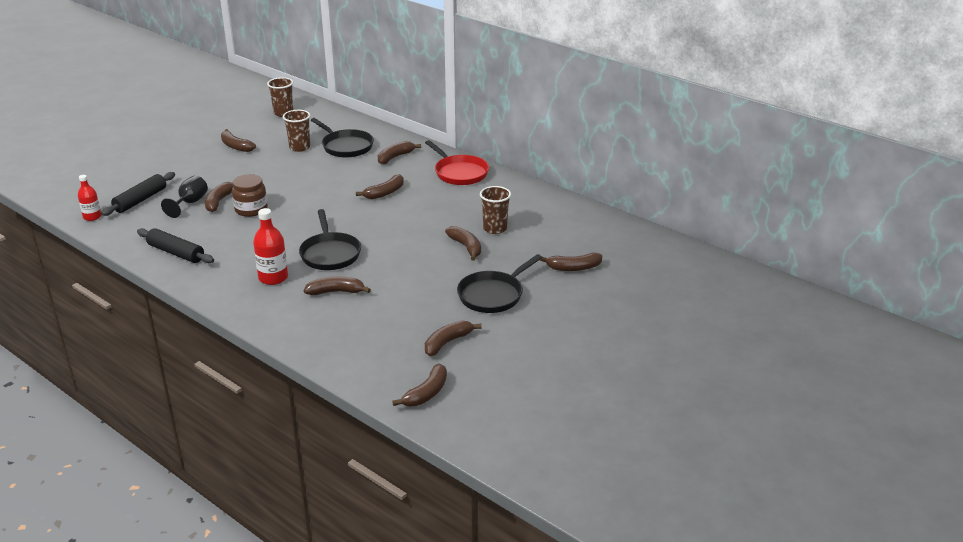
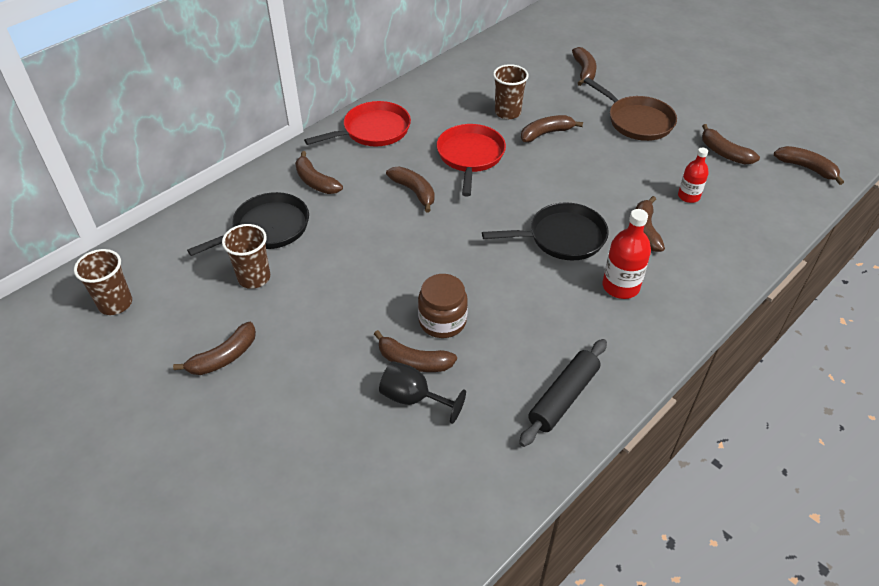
camera: 85 degrees left, 15 degrees up
(92, 217) = (445, 538): red bottle -> red bottle (688, 196)
(140, 200) = (394, 471): black rolling pin -> none
(430, 213) = (470, 156): none -> red pan
(493, 295) = (637, 121): black pan -> brown pan

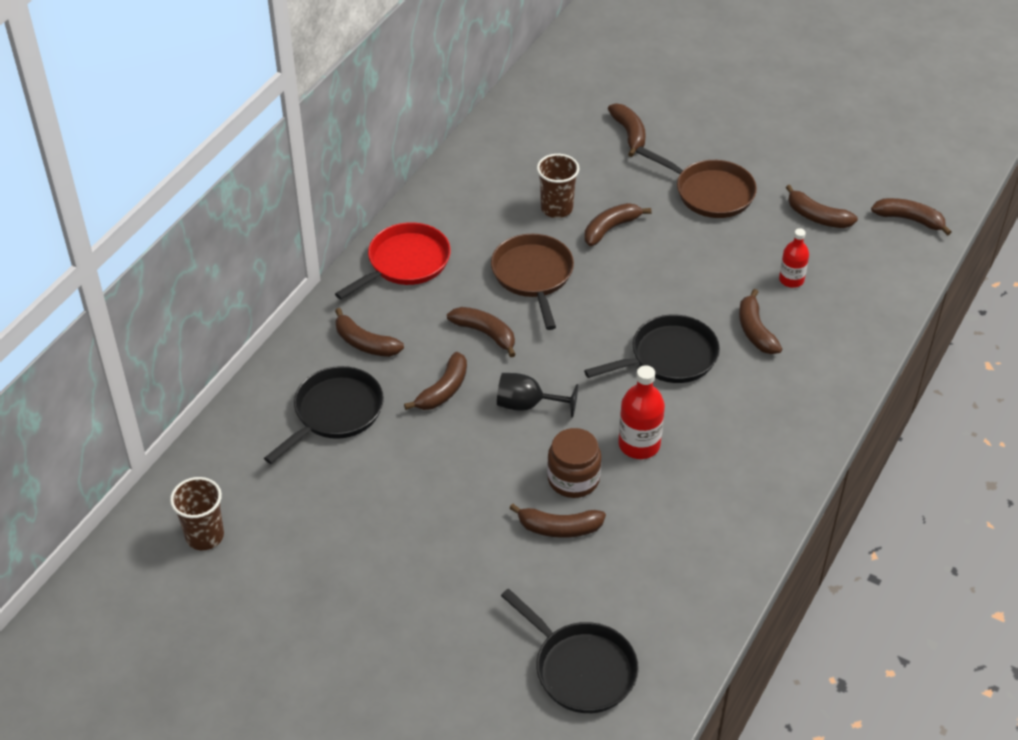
camera: 15 degrees left, 0 degrees up
(224, 357) = (356, 567): brown banana -> brown banana (443, 390)
(254, 278) = (347, 474): brown cup -> none
(382, 499) = (581, 669): none -> black pan
(413, 398) = (574, 566): black goblet -> black goblet (527, 405)
(470, 156) = (533, 276): red pan -> brown pan
(563, 397) = (723, 532): black rolling pin -> none
(620, 286) = (747, 401): red bottle -> red bottle (639, 444)

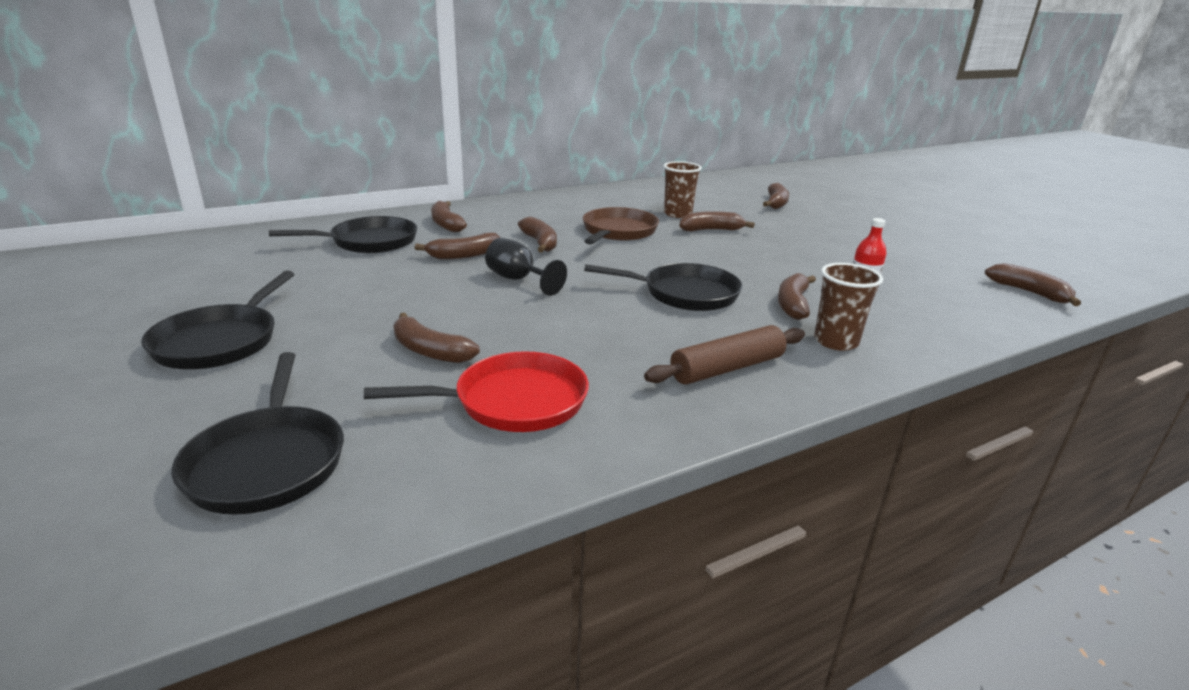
camera: 30 degrees right, 20 degrees down
(204, 536) = (169, 261): brown cup -> brown cup (836, 341)
(404, 599) = (220, 341): none -> black pan
(405, 263) = (531, 206): red pan -> red pan (513, 401)
(573, 479) = (492, 328): brown jar -> none
(639, 444) = (587, 329): red bottle -> none
(710, 192) = (820, 236): brown pan -> none
(762, 440) = (727, 368): none -> brown rolling pin
(817, 217) = (920, 268): brown banana -> none

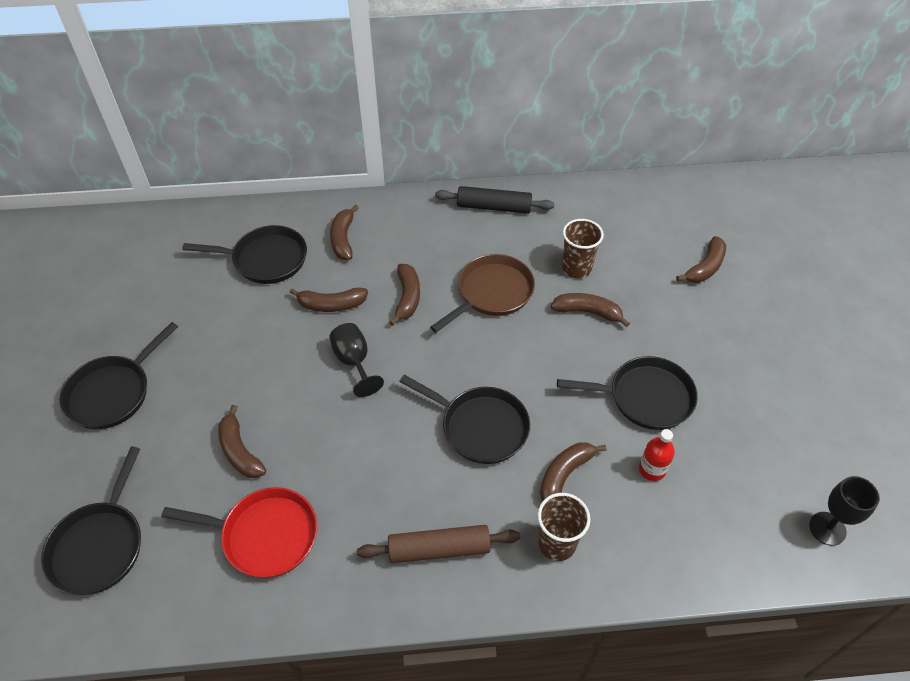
camera: 25 degrees right, 25 degrees up
(576, 198) = (493, 207): none -> black rolling pin
(808, 259) = (645, 397): none -> black pan
(1029, 292) = (827, 528): brown banana -> black goblet

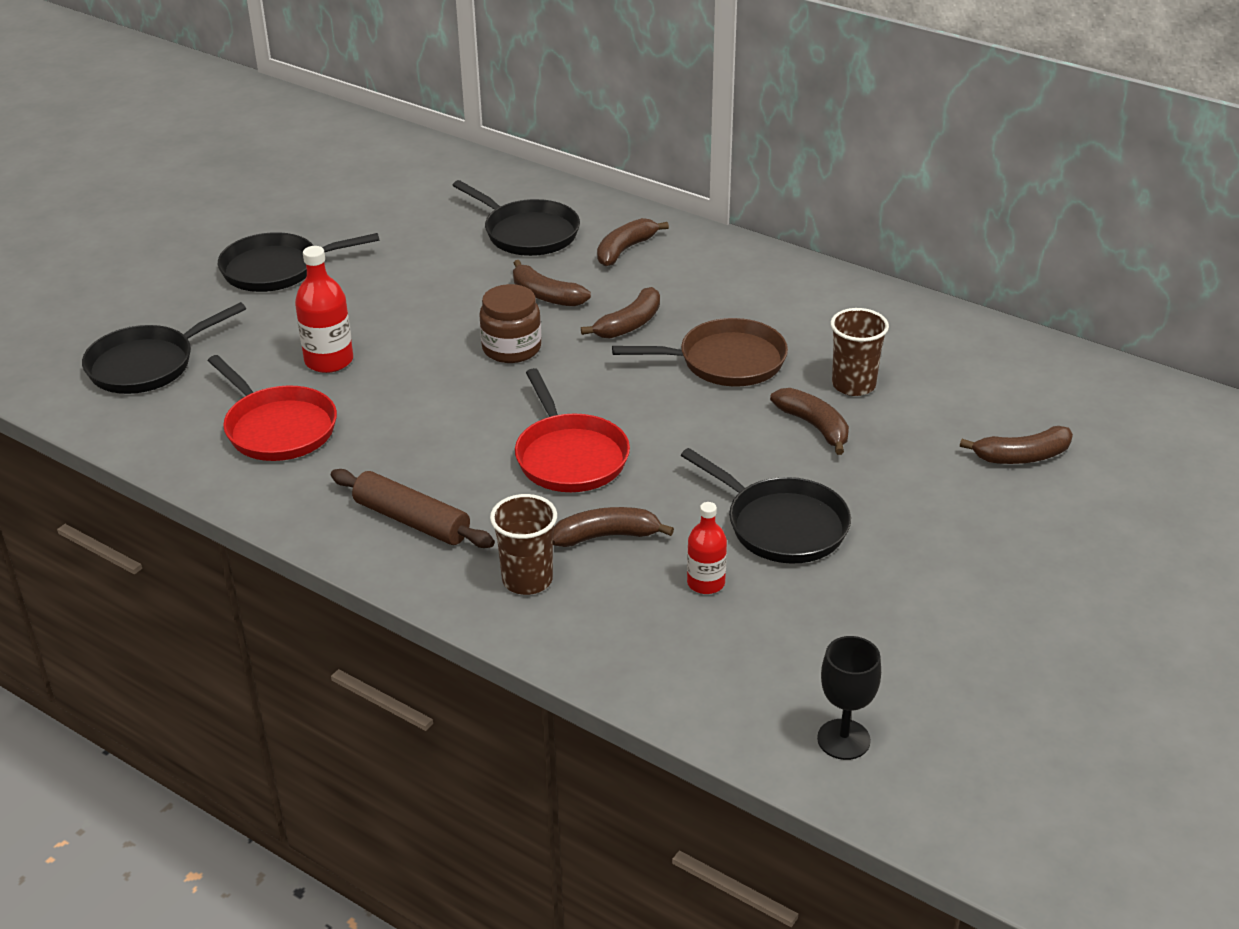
camera: 40 degrees right, 15 degrees down
(240, 451) = (329, 361): brown banana -> red bottle
(354, 362) = (511, 348): black goblet -> brown jar
(480, 427) = (569, 457): black pan -> red pan
(493, 207) = (827, 292): black rolling pin -> none

